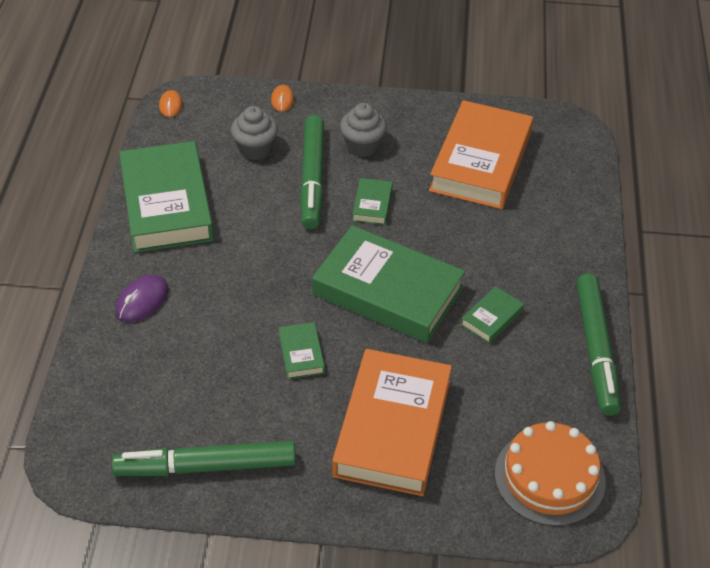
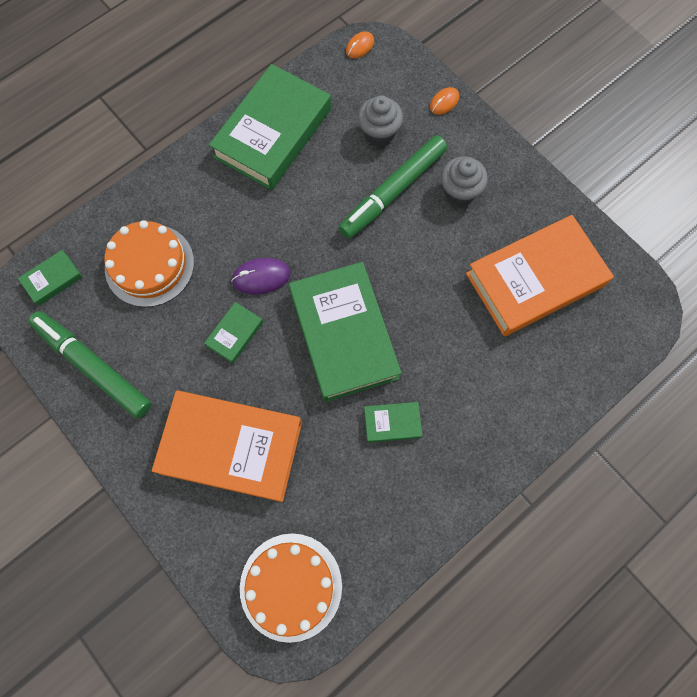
camera: 45 degrees right, 25 degrees up
(142, 301) = (180, 202): purple mouse -> purple mouse (261, 277)
(168, 361) = (149, 265): none -> orange cake
(372, 205) = (411, 251): green book -> green book (53, 279)
(392, 428) = (231, 447): orange book -> orange book turned 45 degrees clockwise
(596, 350) = (438, 519): green marker -> none

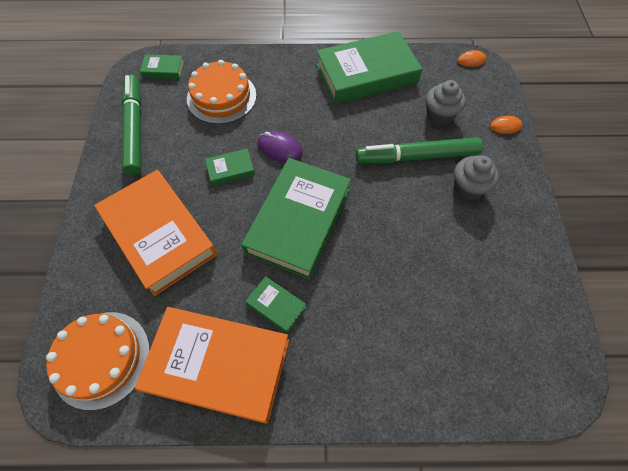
camera: 40 degrees right, 10 degrees down
(535, 280) = (478, 289): orange book -> orange book (218, 365)

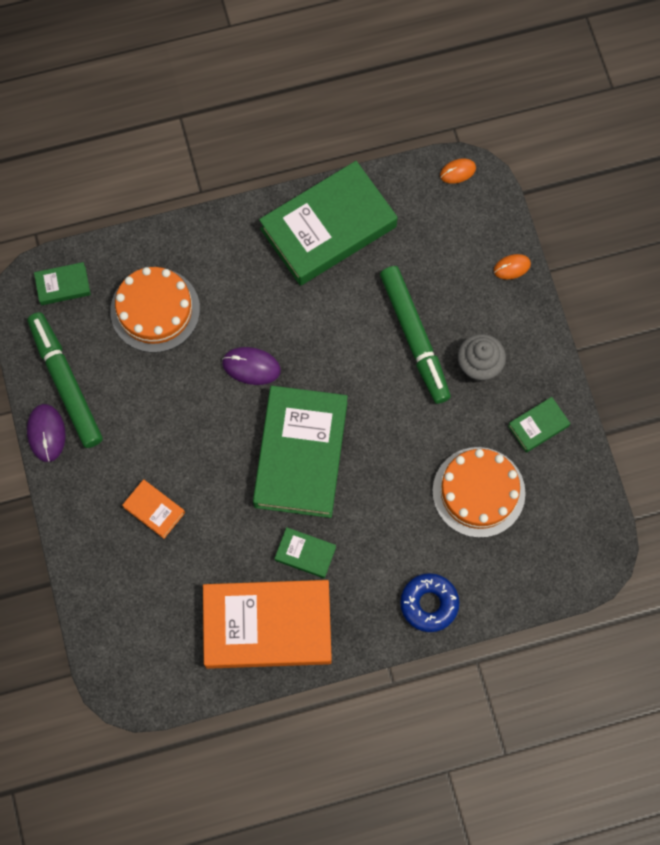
camera: 15 degrees left, 10 degrees up
(101, 358) = (151, 650): orange cake -> orange cake (478, 492)
(103, 158) = (46, 433): none -> purple mouse
(160, 235) = (154, 510): orange book -> orange book, size x0.43
(230, 169) = (203, 409): green book -> green book (538, 426)
(383, 387) = (429, 604): none -> blue donut
(417, 157) = (414, 337): green marker -> green marker turned 90 degrees counterclockwise
(439, 116) = (431, 272): grey cupcake -> none

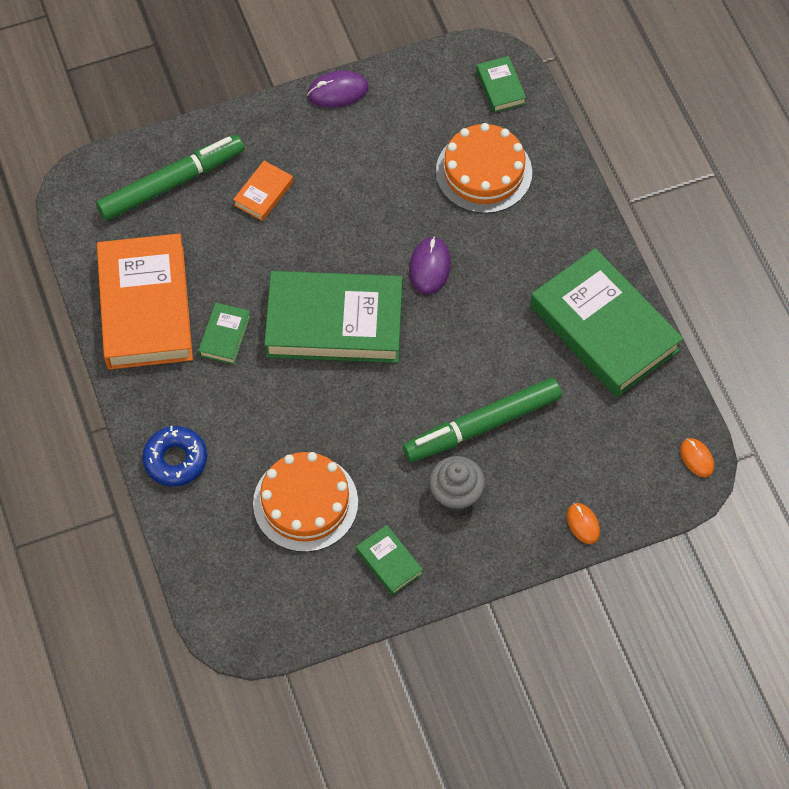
camera: 85 degrees right, 10 degrees down
(66, 383) = (393, 102): green marker -> green marker (171, 183)

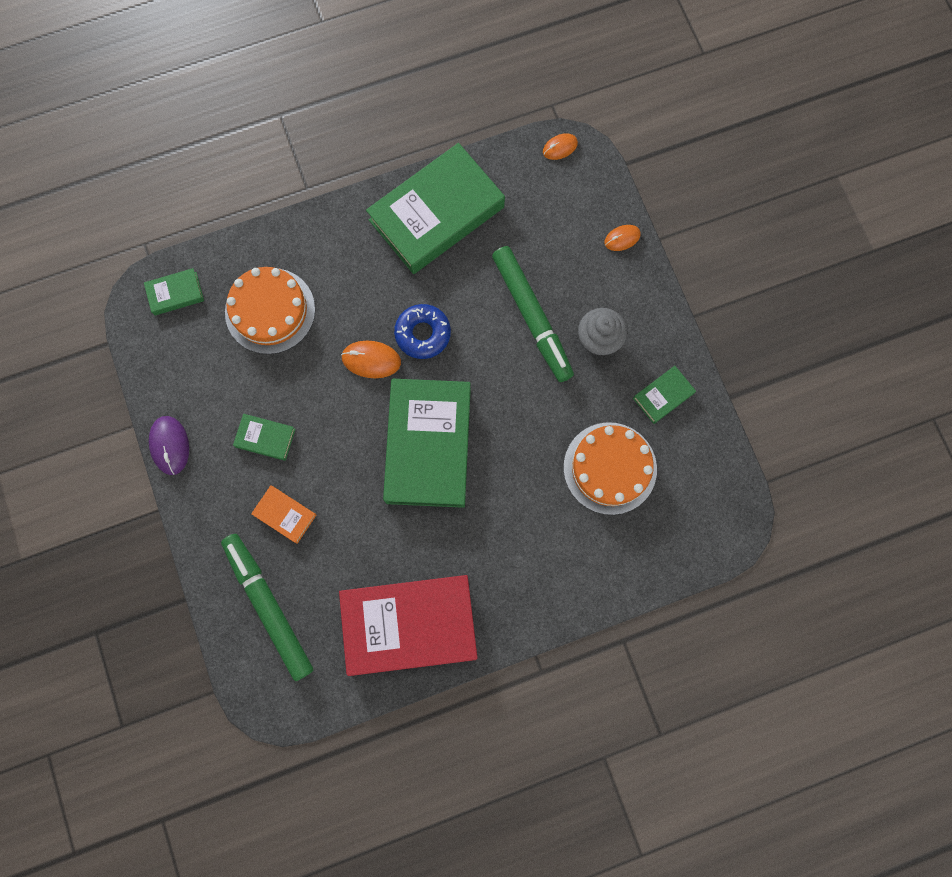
camera: 90 degrees left, 15 degrees up
(145, 307) = (409, 624): orange book -> red book
(175, 460) = (570, 587): blue donut -> blue donut (423, 334)
(225, 336) = (441, 546): green book -> green book (265, 438)
(429, 267) = (371, 360): purple mouse -> orange mouse

